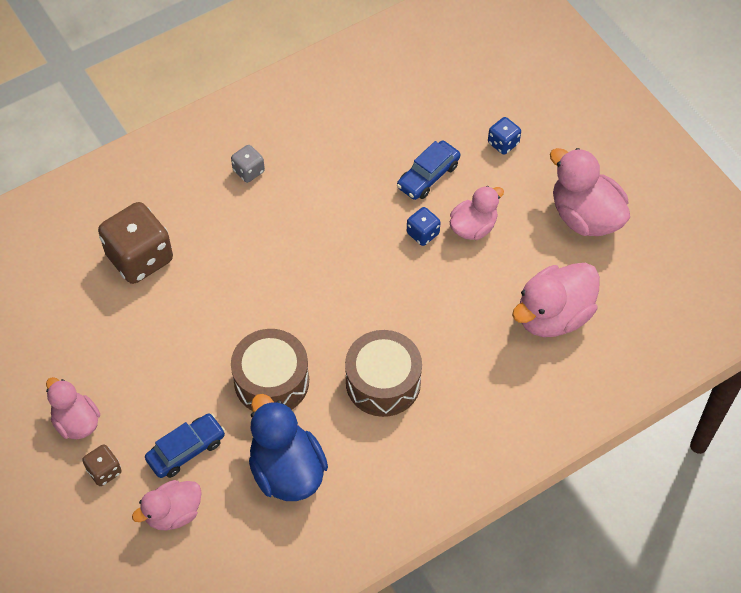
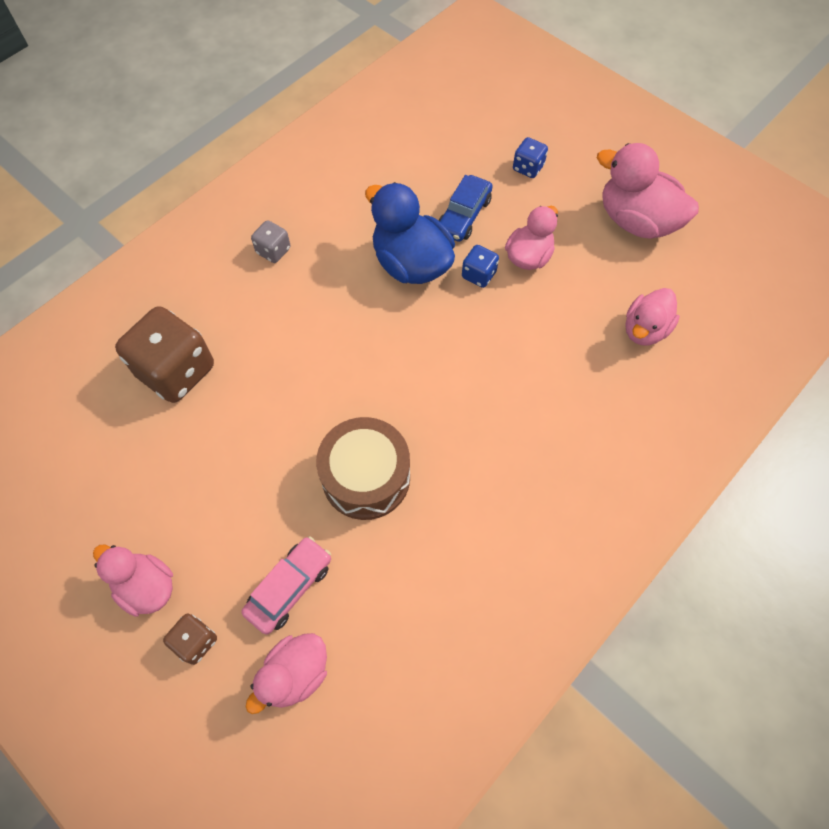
camera: 15 degrees left, 5 degrees up
(186, 450) = (289, 587): blue car -> pink car
(287, 470) = (416, 581): blue duck -> blue duck (411, 263)
(383, 382) = (491, 447): brown drum -> none
(553, 315) = (645, 330): pink duck -> pink duck, size x0.64

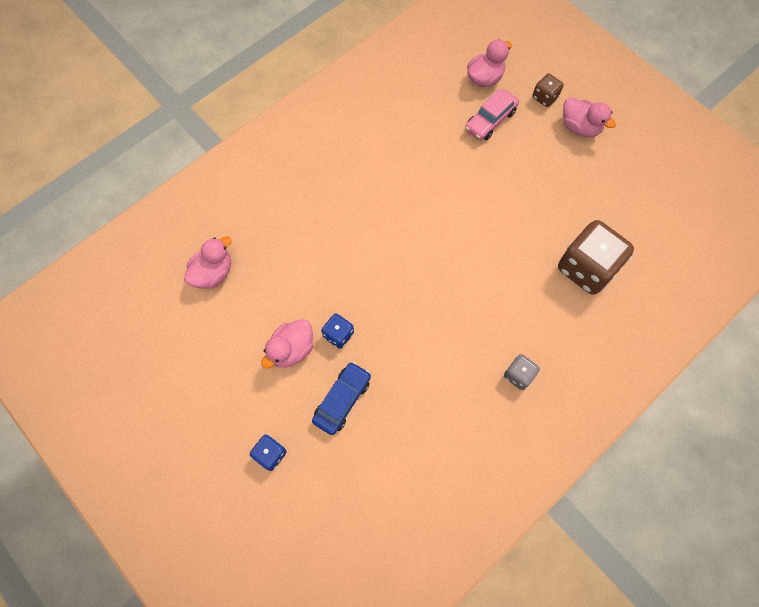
camera: 175 degrees left, 5 degrees up
(366, 477) = (441, 180): brown drum -> none
(411, 263) = (396, 351): blue duck -> none
(636, 221) = (185, 380): pink duck -> none

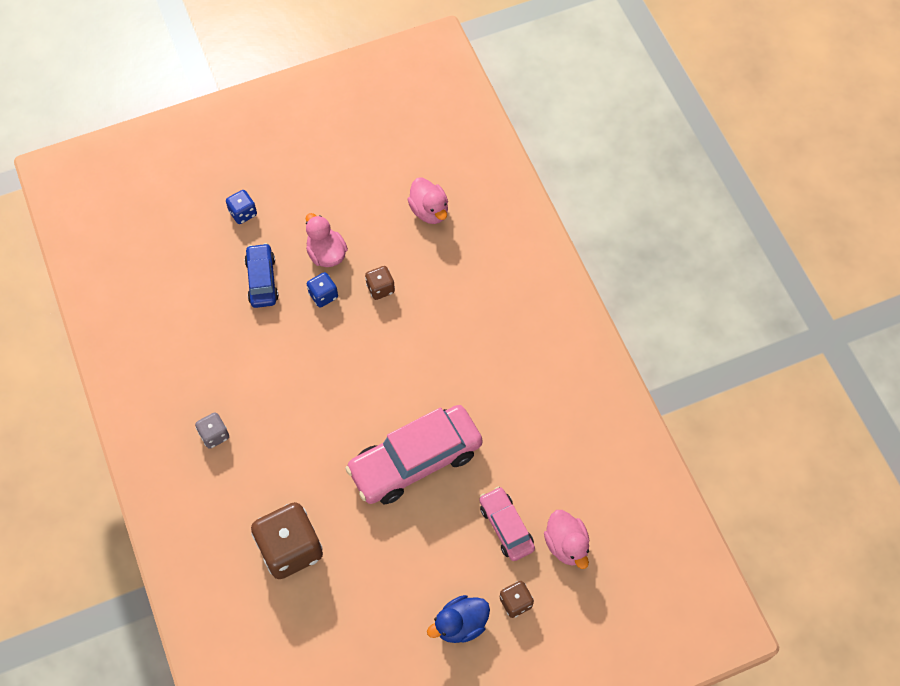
camera: 110 degrees right, 5 degrees down
(313, 286) = (380, 288): none -> brown dice
(342, 400) = (262, 280): blue car -> blue car turned 150 degrees counterclockwise
(466, 201) = (415, 460): none -> pink car
(580, 127) = (460, 624): pink duck -> blue duck

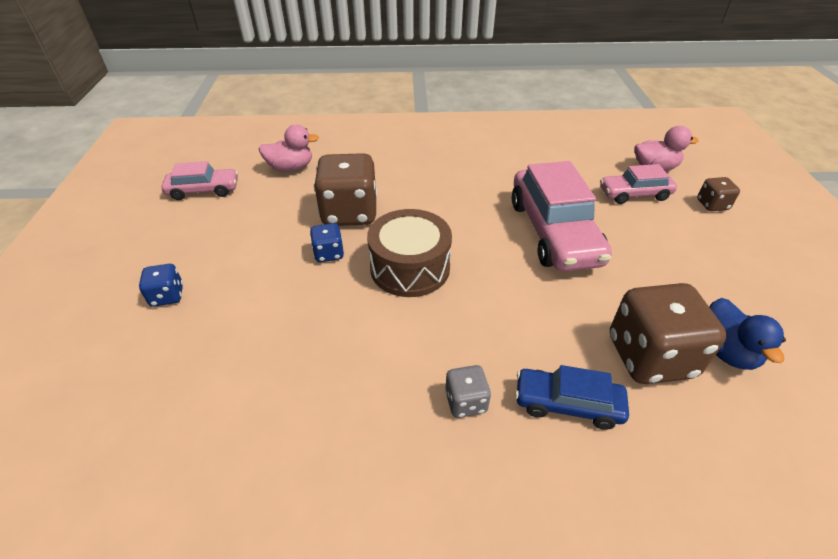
camera: 70 degrees left, 20 degrees down
(262, 280) = (271, 299): blue car -> blue car (567, 404)
(326, 254) = (280, 240): pink duck -> none
(328, 360) = (410, 268): none -> brown drum
(368, 162) = (204, 190): none -> pink car
(380, 288) = (349, 213): brown dice -> brown dice, size x2.07
(460, 624) = (739, 242): blue duck -> blue duck (726, 351)

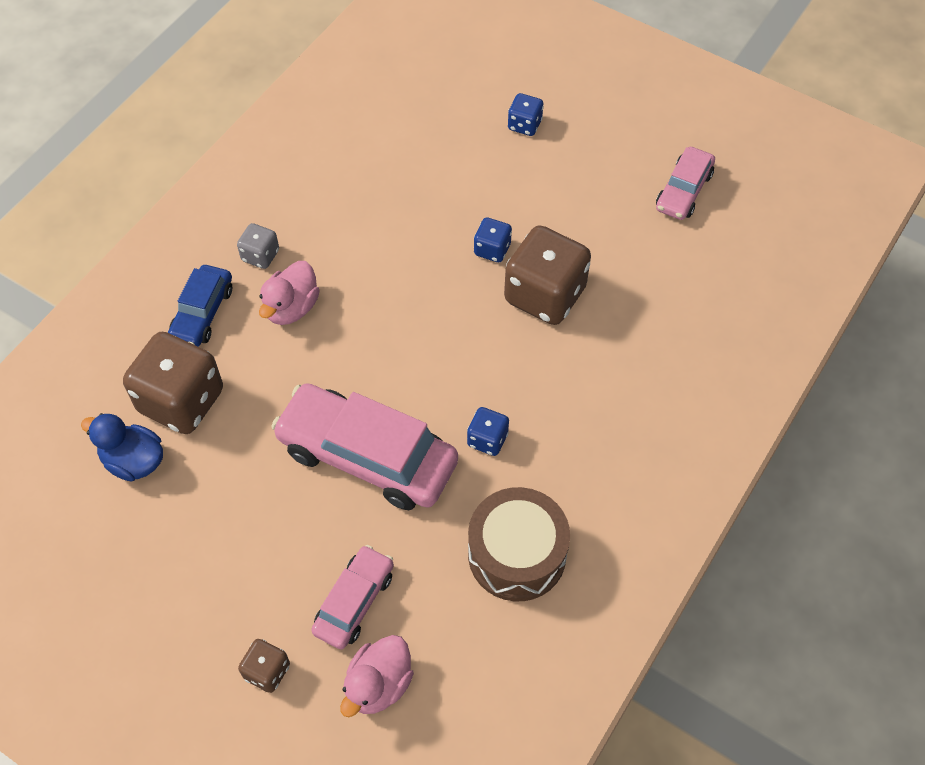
camera: 125 degrees right, 15 degrees up
(291, 168) = (678, 282): pink duck -> pink duck (291, 308)
(410, 268) = (421, 300): brown drum -> brown drum (517, 554)
(481, 192) = (487, 439): none -> blue dice
(567, 404) = (202, 313): blue car -> blue car turned 150 degrees clockwise

